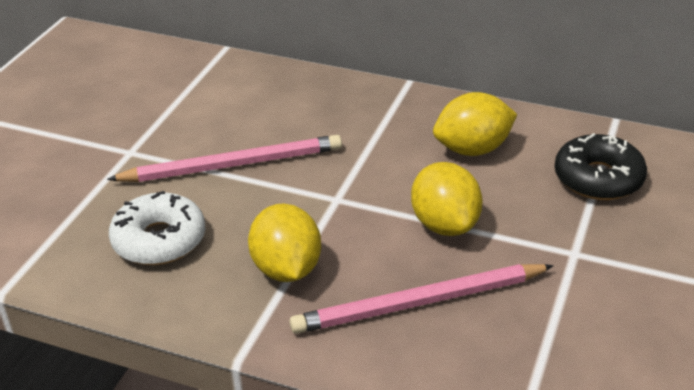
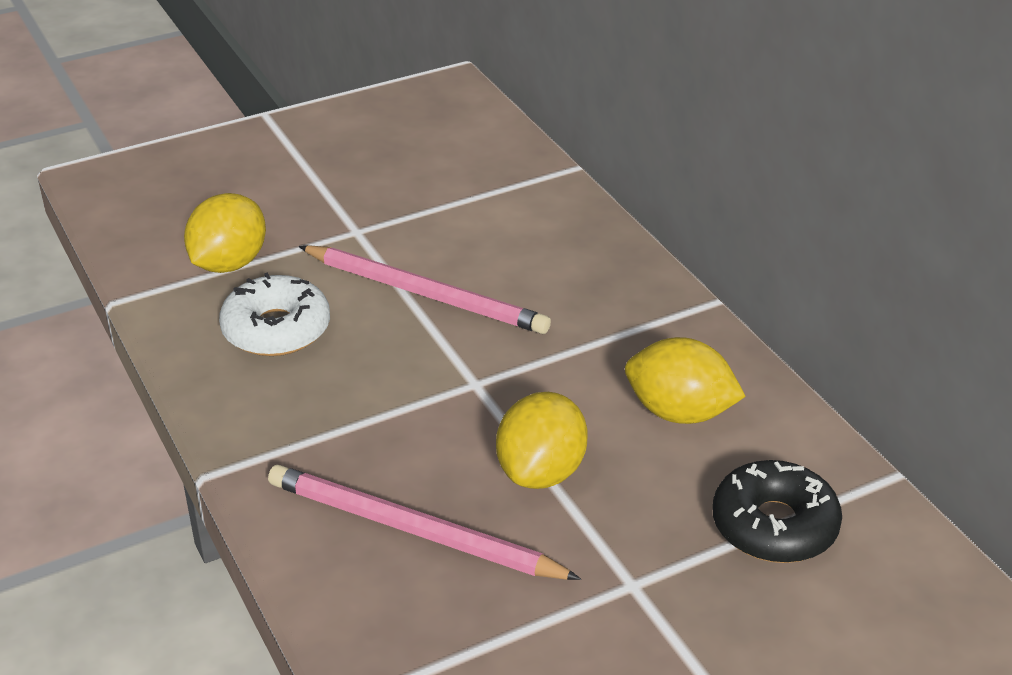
camera: 40 degrees right, 0 degrees up
(286, 269) = (343, 422): yellow lemon -> yellow lemon (229, 263)

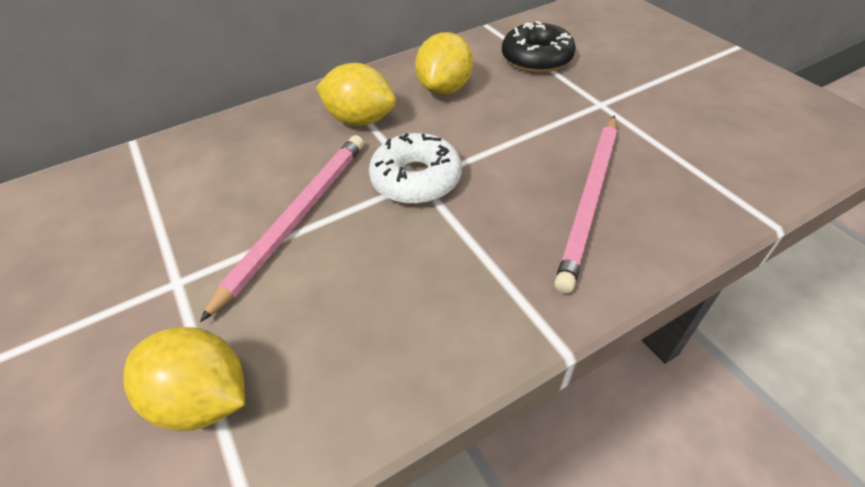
camera: 90 degrees left, 10 degrees up
(276, 329) = (338, 327): white donut -> white donut (416, 179)
(541, 472) = (513, 142): yellow lemon -> yellow lemon (360, 120)

